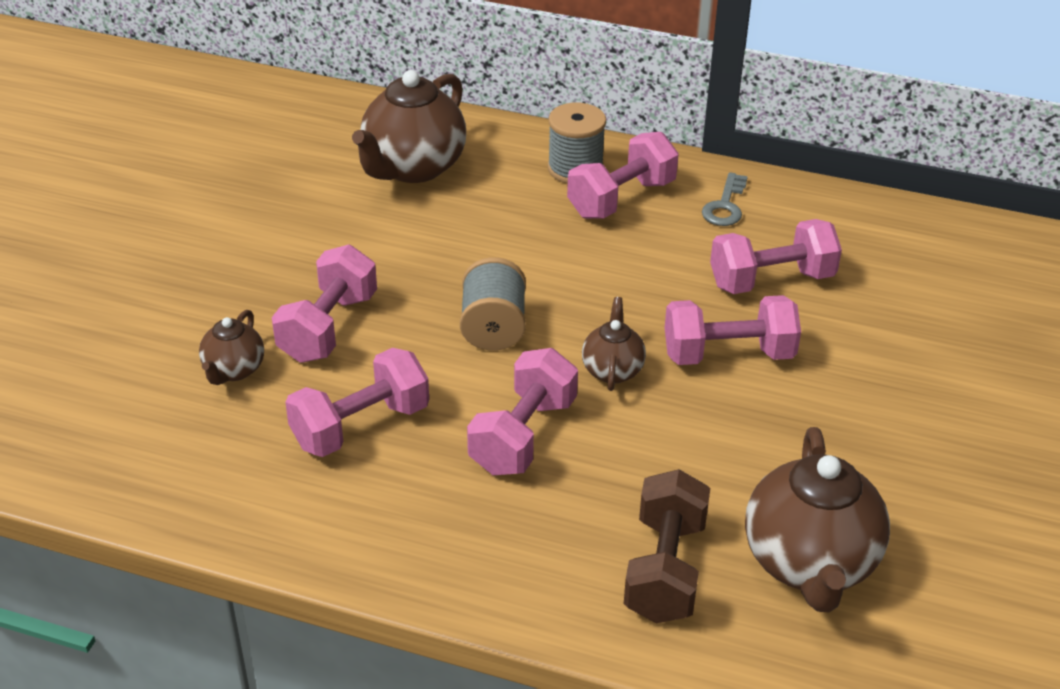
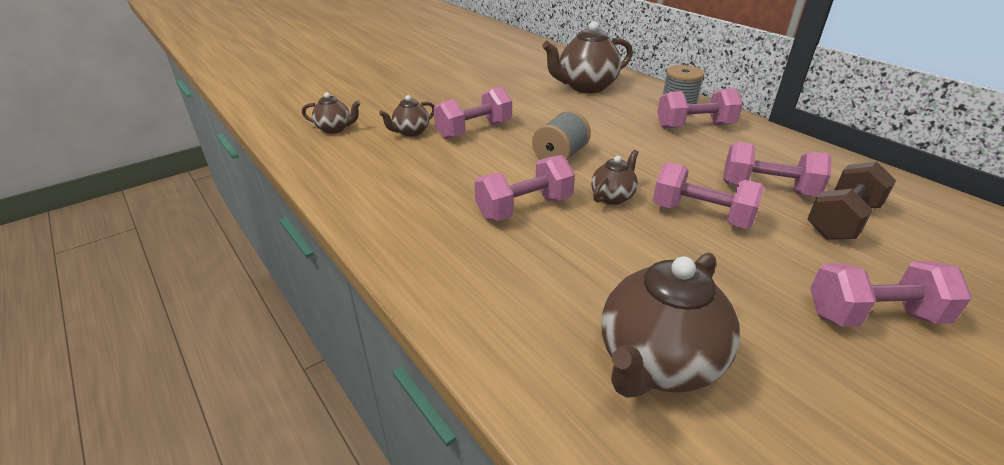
camera: 35 degrees right, 5 degrees down
(99, 415) = (335, 129): none -> brown teapot
(360, 426) = (442, 172): pink dumbbell -> pink dumbbell (873, 316)
(665, 570) = (541, 315): brown dumbbell -> brown dumbbell (842, 221)
(725, 206) = (763, 146): grey key -> none

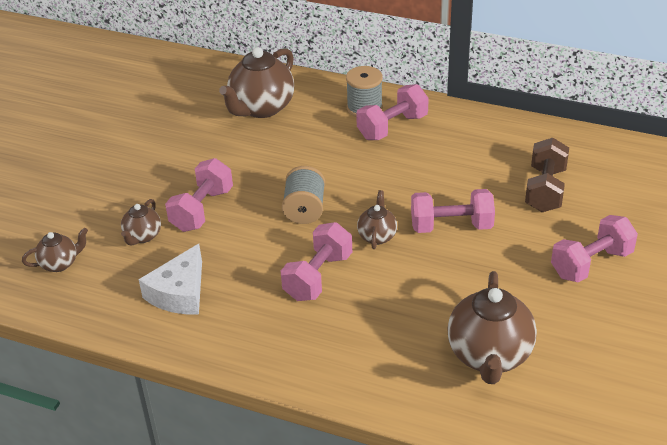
camera: 30 degrees left, 5 degrees up
(394, 176) = (179, 292): none -> white cheese
(767, 189) = (483, 179): pink dumbbell -> none

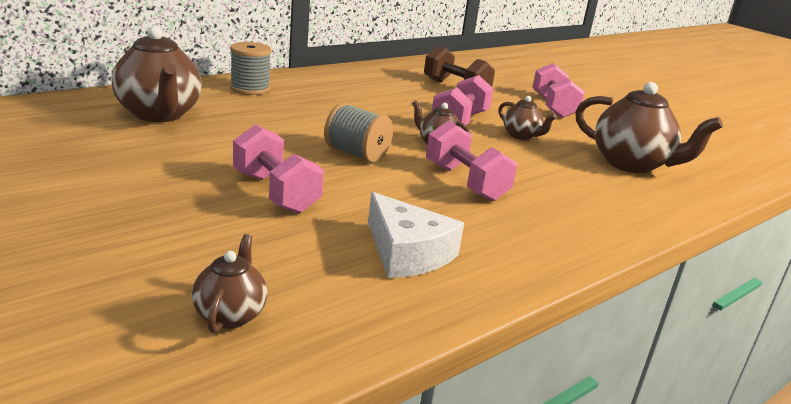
camera: 65 degrees left, 15 degrees down
(142, 236) = (267, 239): brown teapot -> brown teapot (521, 136)
(392, 127) = (297, 91): pink dumbbell -> none

